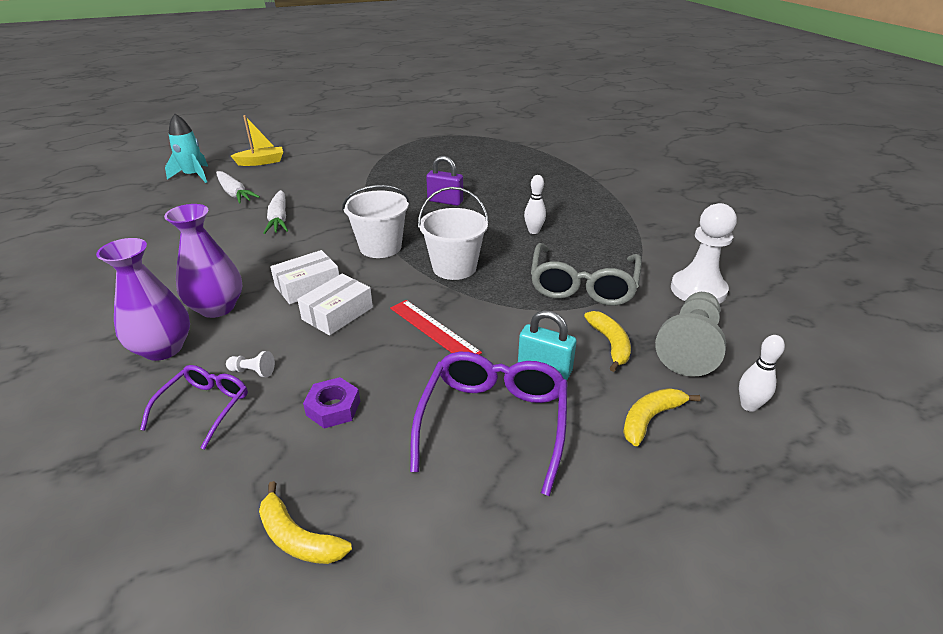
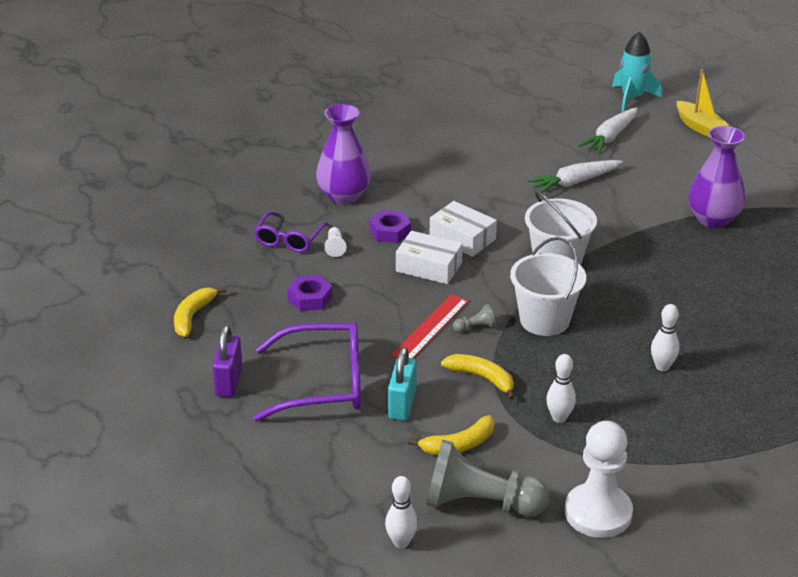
camera: 75 degrees right, 0 degrees up
(204, 407) = (289, 239): purple glasses -> purple glasses turned 105 degrees clockwise
(217, 307) = (406, 201): purple vase -> purple vase (713, 219)
(258, 327) = (390, 231): none -> purple nut
(445, 201) = (694, 284): purple padlock -> purple padlock (229, 382)
(446, 304) = (475, 327): none -> grey pawn
(583, 285) = (559, 418): grey glasses -> white bowling pin
(650, 418) = (359, 475): yellow banana -> yellow banana (482, 378)

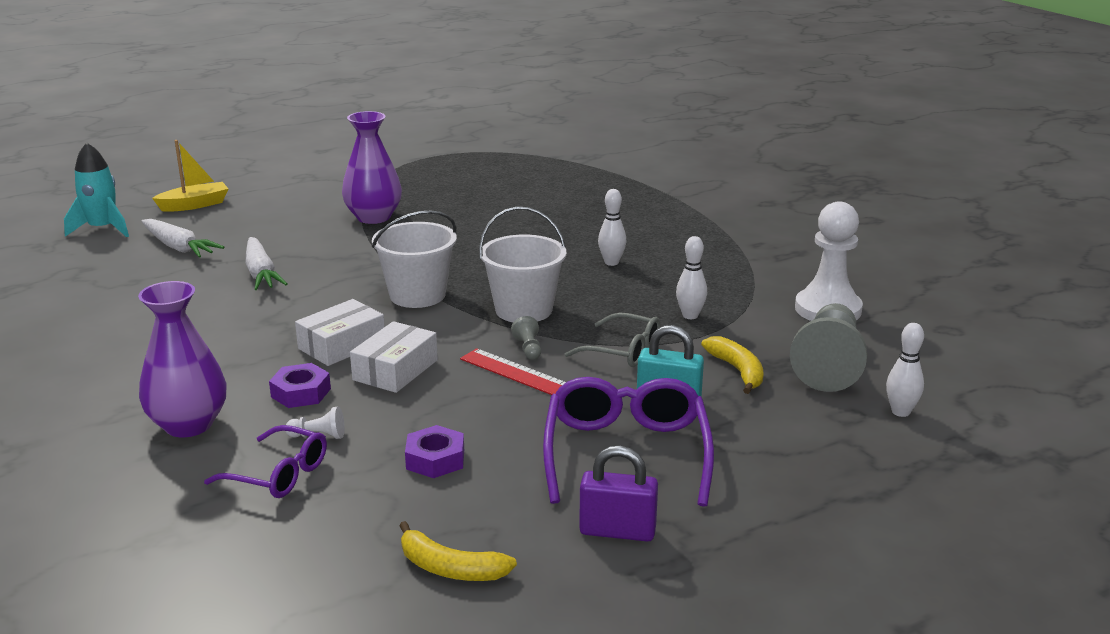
camera: 85 degrees left, 10 degrees down
(482, 378) = (623, 351): yellow banana -> grey glasses

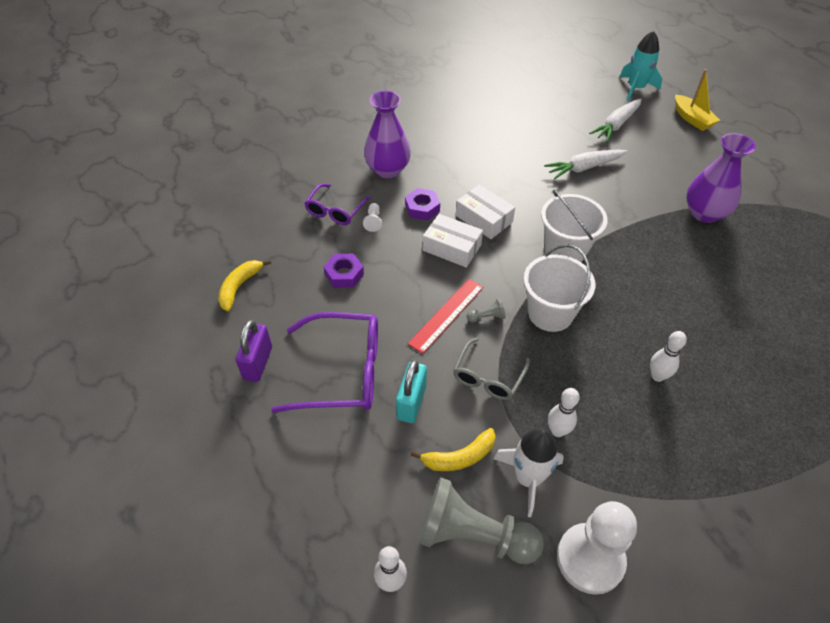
camera: 90 degrees right, 25 degrees up
(752, 334) = (528, 478): none -> white rocket

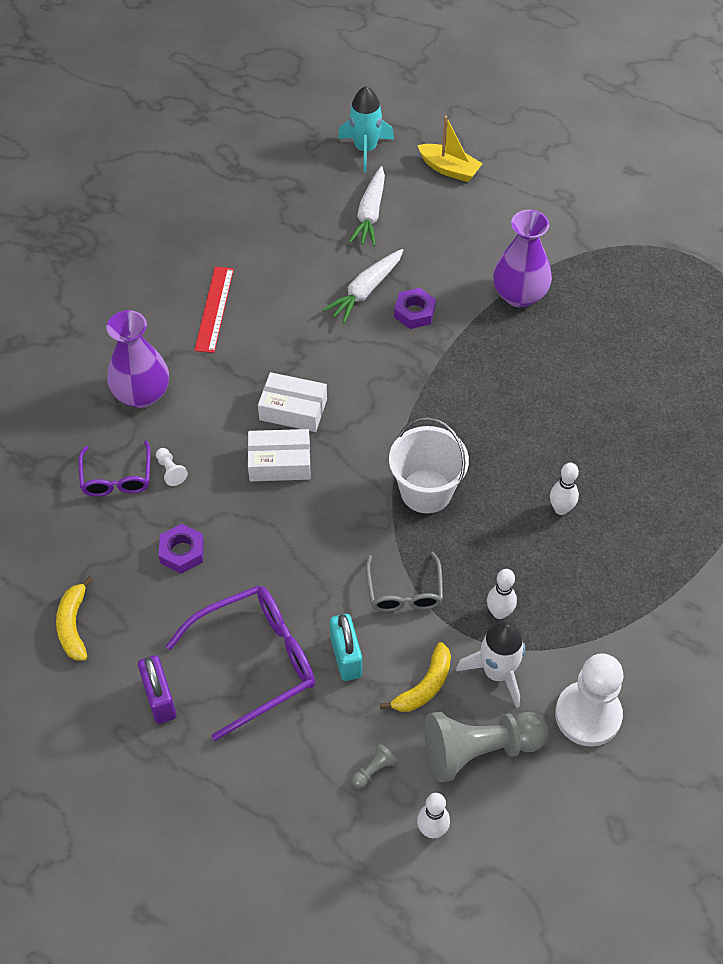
camera: 30 degrees left, 5 degrees up
(422, 208) = (215, 427): purple nut -> purple nut (414, 312)
(446, 315) = (322, 545): red ruler -> red ruler (214, 309)
(487, 317) = (365, 527): grey pawn -> grey pawn (374, 770)
(565, 250) = (401, 408): white bucket -> none

